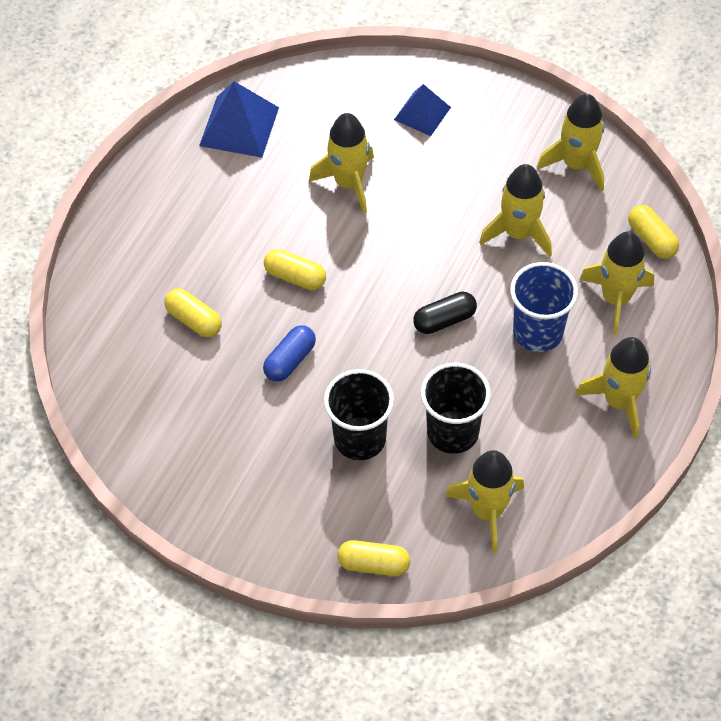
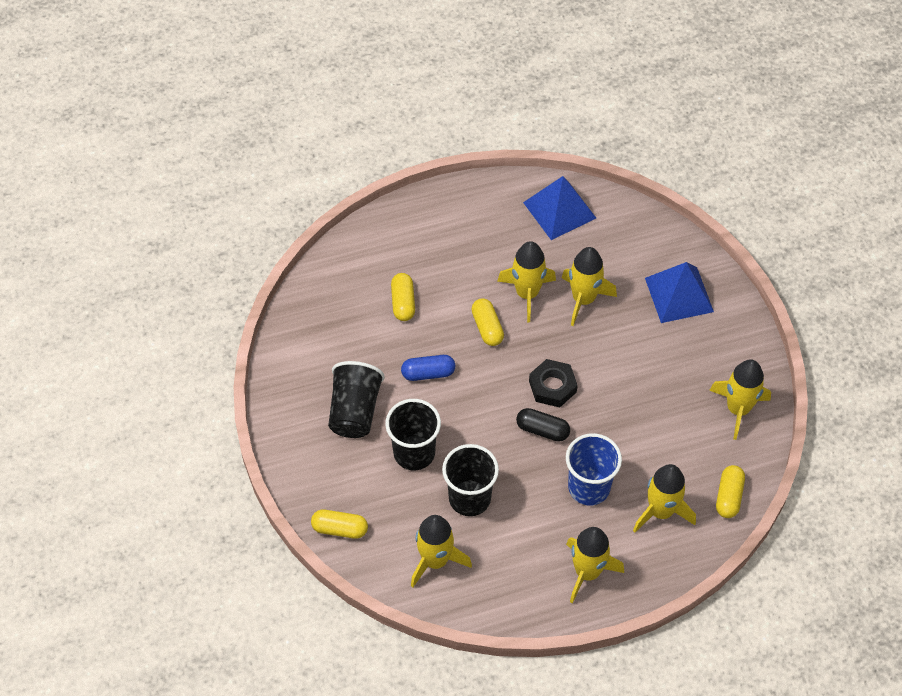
camera: 45 degrees right, 0 degrees up
(263, 451) = (355, 411): none -> black cup
(374, 564) = (340, 529): yellow capsule -> yellow capsule turned 45 degrees counterclockwise
(409, 277) = (552, 386): none -> black nut
(422, 113) = (679, 294): blue pyramid -> blue pyramid, size x1.54
(518, 233) = (649, 418): yellow rocket -> yellow rocket (527, 293)

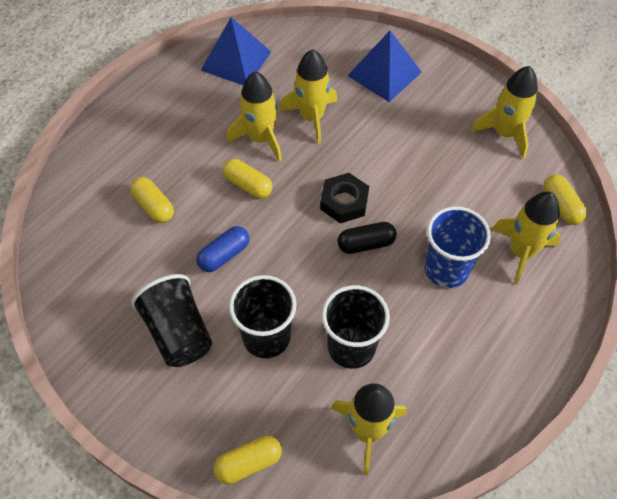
camera: 35 degrees left, 0 degrees up
(587, 572) = (510, 347): yellow rocket -> none

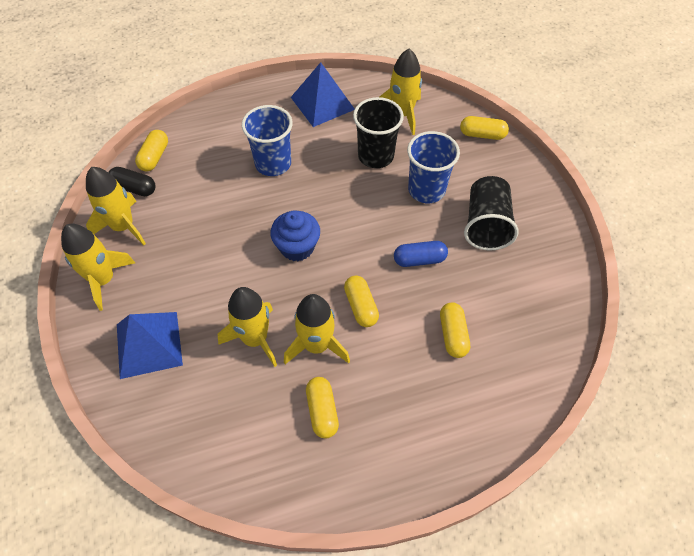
camera: 145 degrees left, 0 degrees up
(222, 102) = (322, 411): none -> yellow capsule
(236, 61) = (270, 460): blue pyramid -> blue pyramid (322, 103)
(266, 337) = (426, 190): black cup -> blue cup
(344, 202) = (297, 247): black nut -> blue cupcake
(366, 244) = (309, 208): black capsule -> black capsule (134, 188)
(521, 252) = (214, 146): yellow rocket -> yellow rocket (103, 280)

